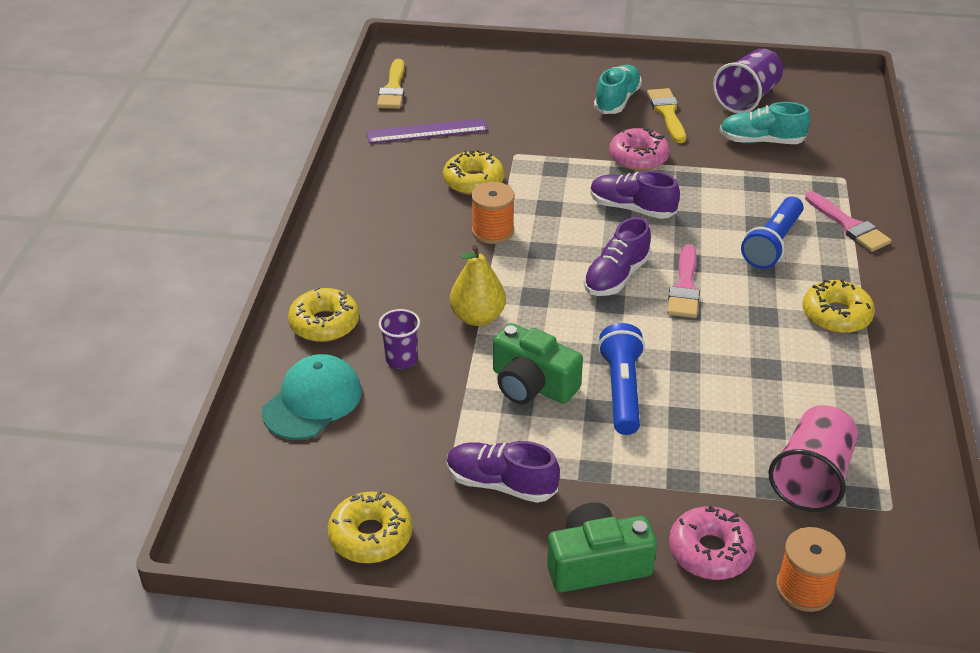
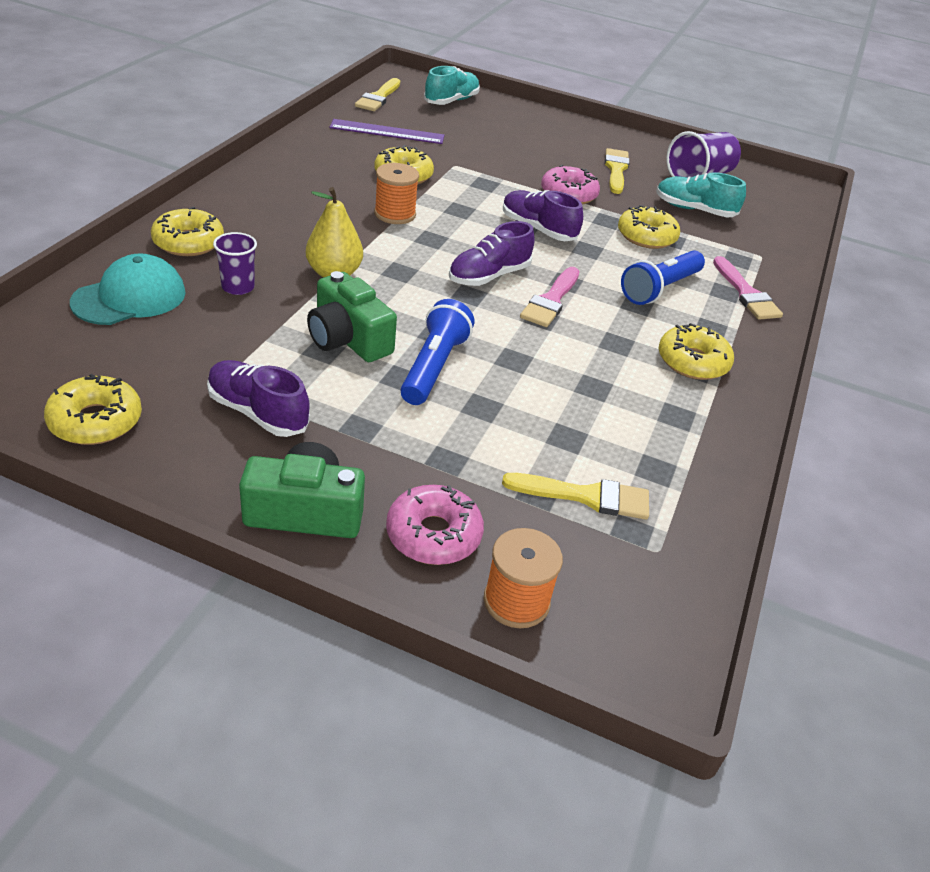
camera: 10 degrees right, 0 degrees up
(617, 100) = (575, 150): turquoise shoe -> turquoise shoe (451, 101)
(733, 187) = (646, 236): none -> yellow donut
(811, 477) = (586, 496): pink cup -> yellow brush

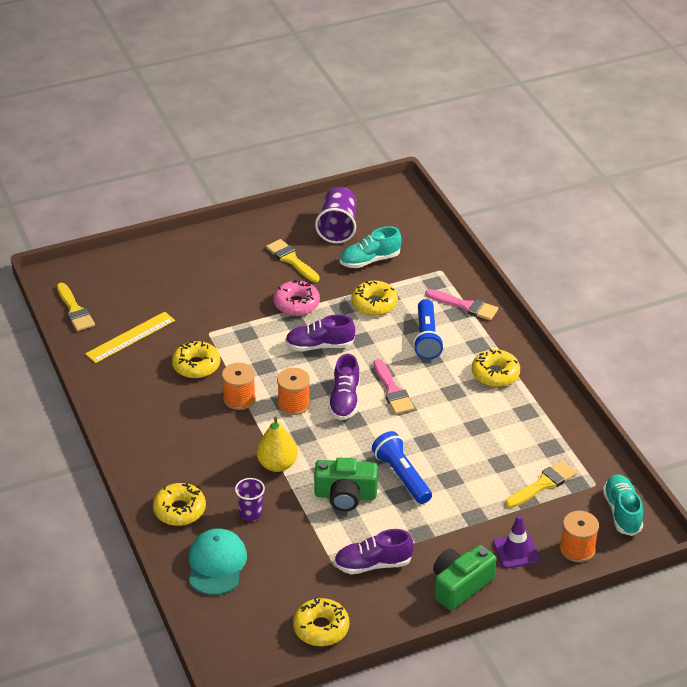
camera: 40 degrees left, 0 degrees up
(387, 132) = (130, 337): purple ruler -> yellow ruler
(433, 534) = (516, 551): pink donut -> purple traffic cone
(436, 247) = (294, 404): none -> orange spool
(451, 101) = (119, 275): turquoise shoe -> turquoise shoe (622, 512)

